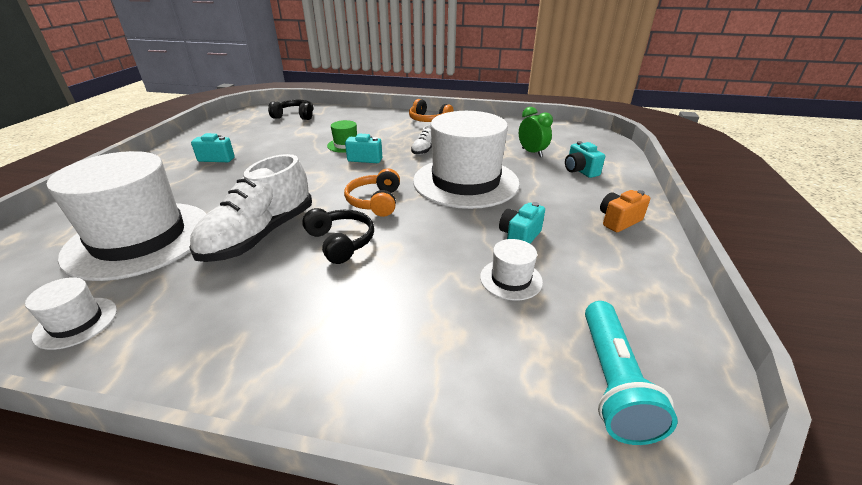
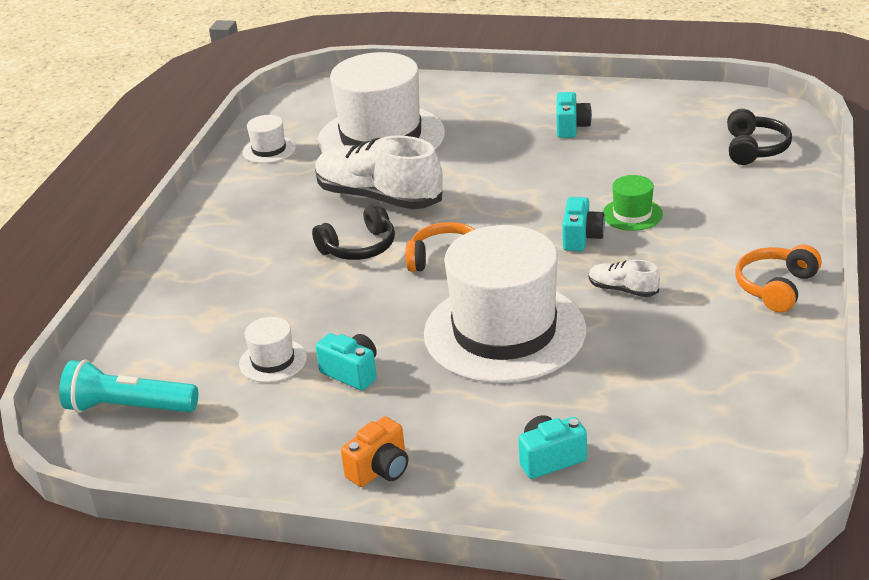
camera: 95 degrees right, 0 degrees up
(532, 152) = (626, 409): green clock -> none
(618, 221) = (380, 469): orange camera -> orange camera turned 75 degrees clockwise

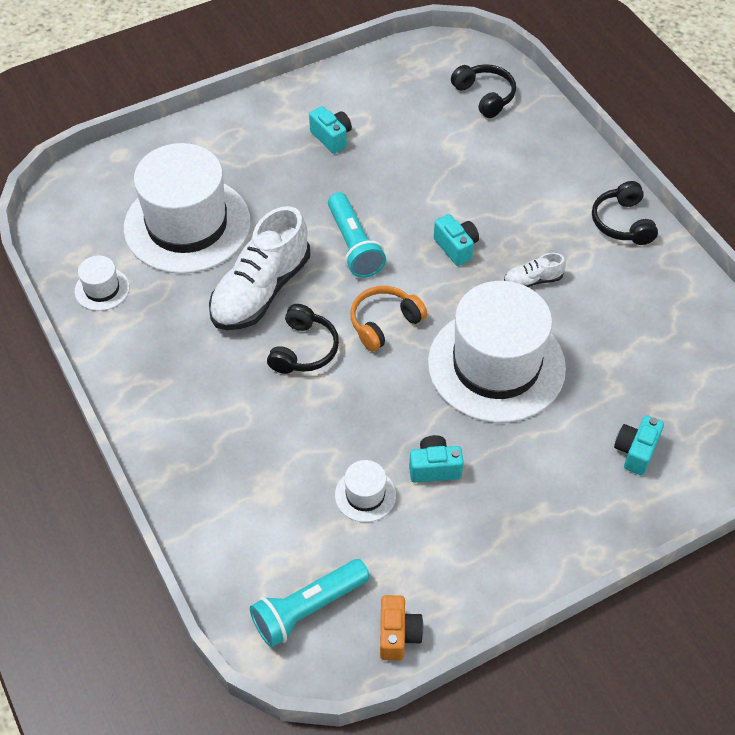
camera: 45 degrees left, 20 degrees up
(379, 198) = (261, 290): white shoe -> white shoe turned 45 degrees counterclockwise
(380, 469) = (545, 533): orange camera -> orange camera (398, 635)
(493, 201) = (354, 245): none -> turquoise flashlight
(632, 214) = (467, 205): green hat -> none
(776, 287) = (622, 223): orange headphones -> black headphones

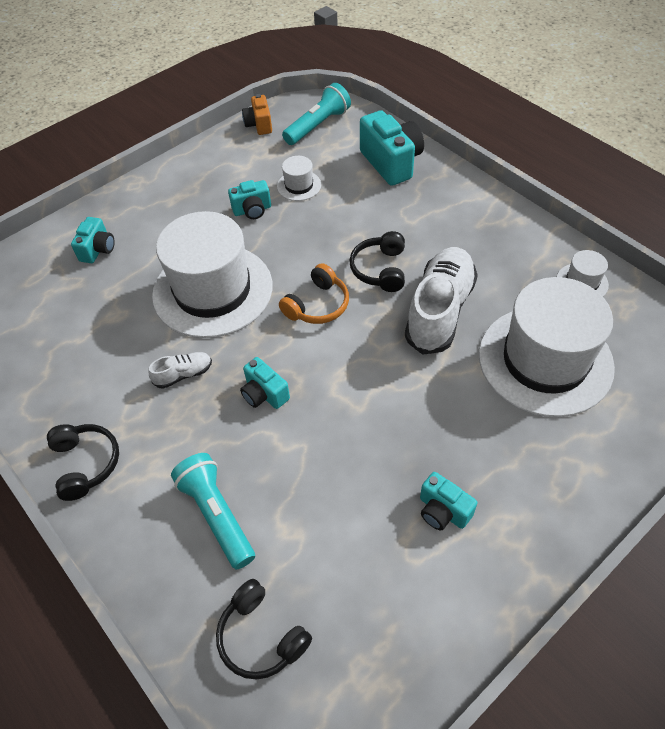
camera: 170 degrees right, 0 degrees up
(229, 505) = (391, 163): none -> turquoise camera
(354, 245) = (369, 374): turquoise flashlight -> turquoise flashlight (217, 514)

